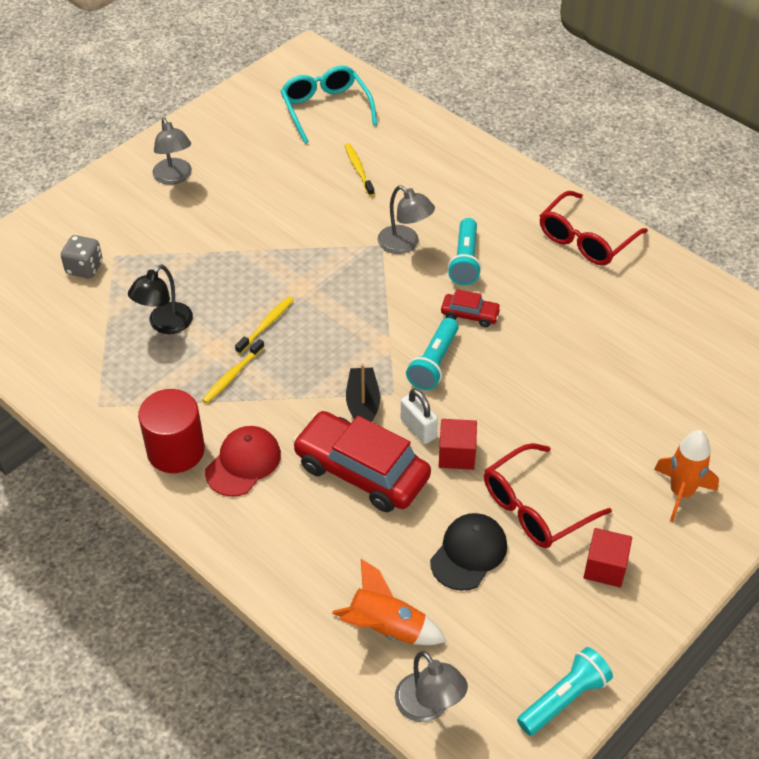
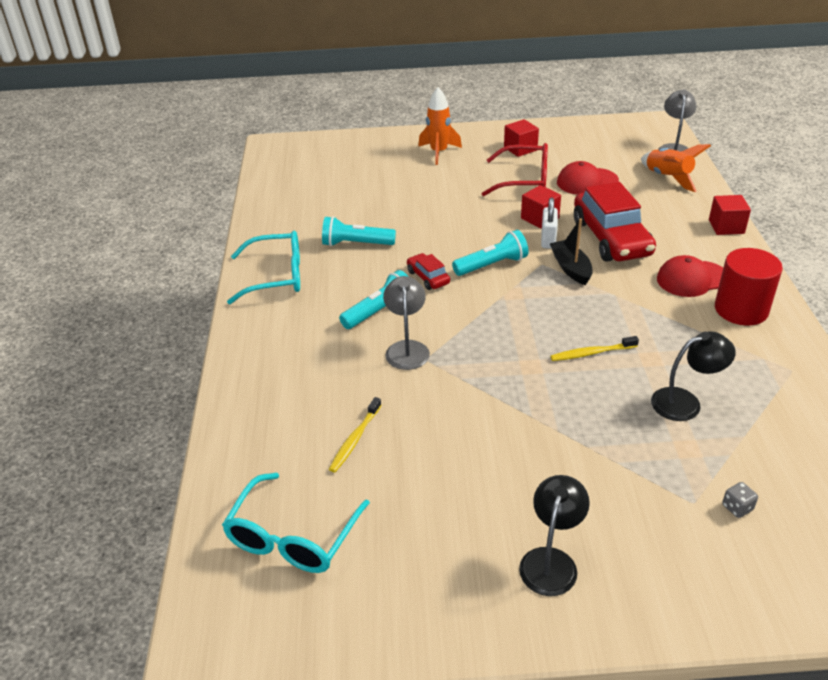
camera: 135 degrees left, 10 degrees down
(84, 268) = (737, 507): grey dice -> grey dice, size x0.60
(174, 177) = (551, 561): grey lamp -> black lamp
(232, 375) = (654, 333): yellow toothbrush -> none
(260, 572) = (726, 226): none -> red cube
(363, 404) = (571, 268): black boat -> black boat turned 120 degrees clockwise
(469, 553) = (587, 181): black cap -> red cap
(564, 699) = (601, 126): turquoise flashlight -> turquoise flashlight (356, 244)
(586, 239) = (276, 276): red glasses -> turquoise glasses

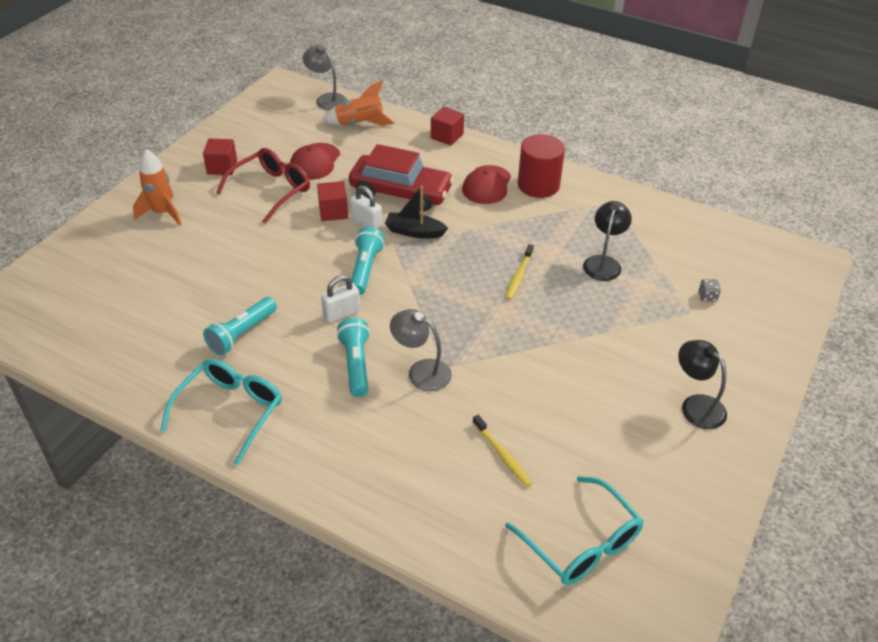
camera: 60 degrees left, 5 degrees up
(428, 277) = (341, 313): red car -> white padlock

